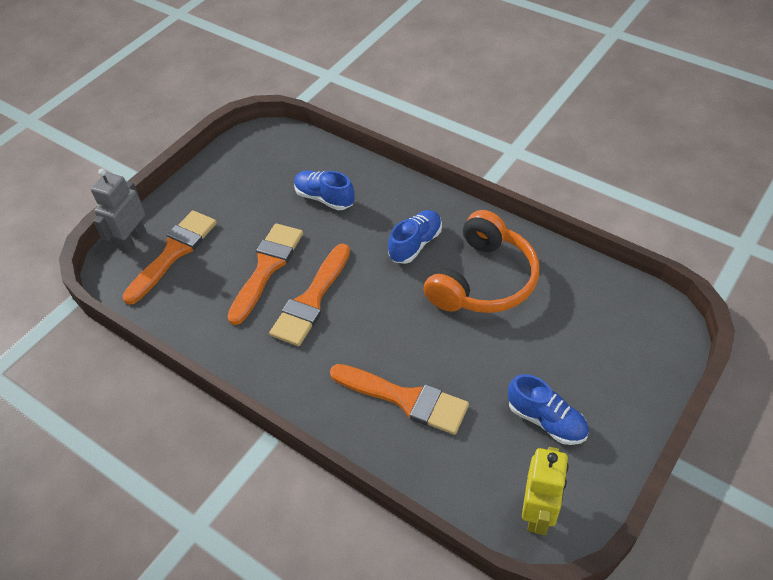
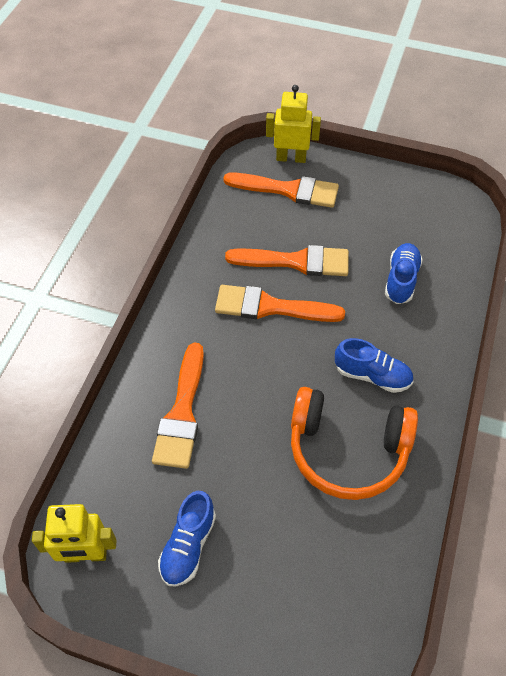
camera: 70 degrees right, 5 degrees up
(132, 240) = (291, 158): grey robot -> yellow robot

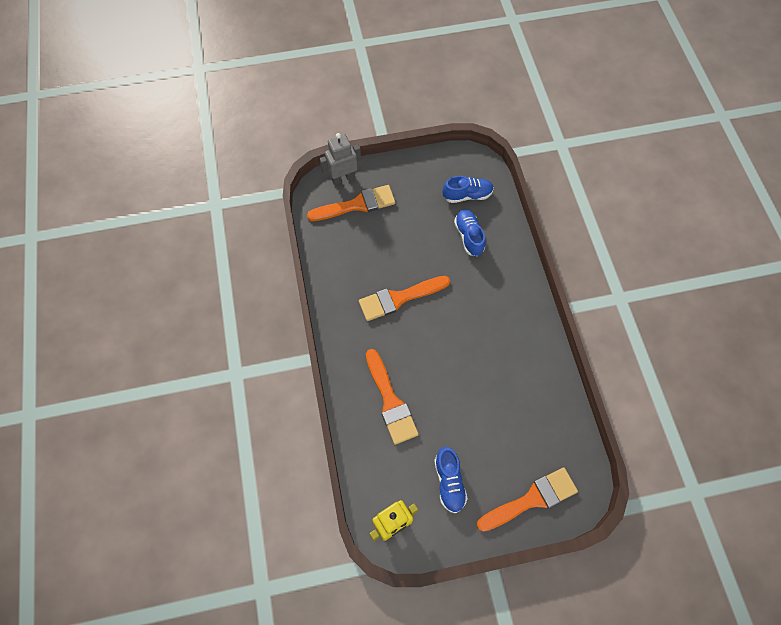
camera: 30 degrees left, 10 degrees up
(291, 158) = (343, 178): yellow robot -> grey robot
(296, 261) = (395, 257): orange brush -> orange brush (531, 499)
(347, 451) = (504, 370): orange headphones -> none
(372, 375) = (489, 312): blue shoe -> blue shoe (467, 195)

